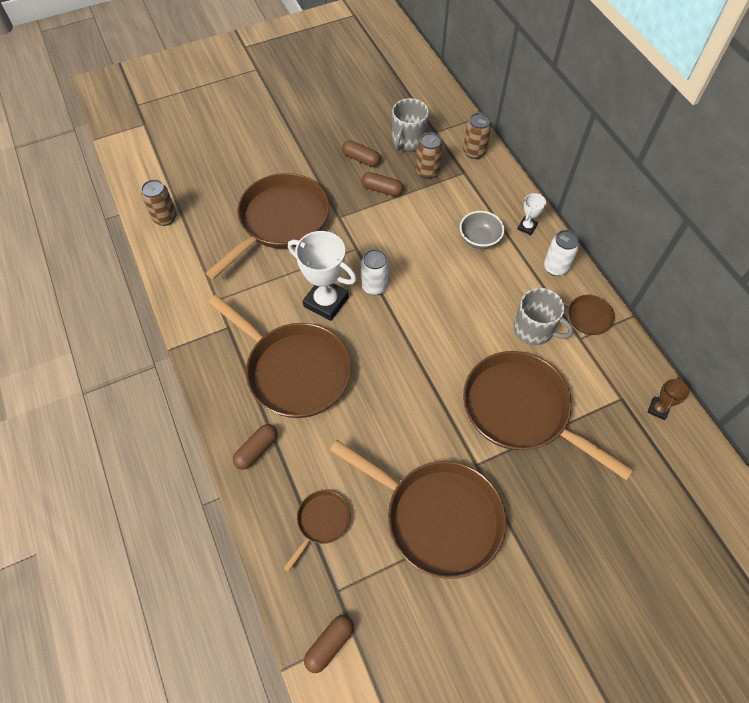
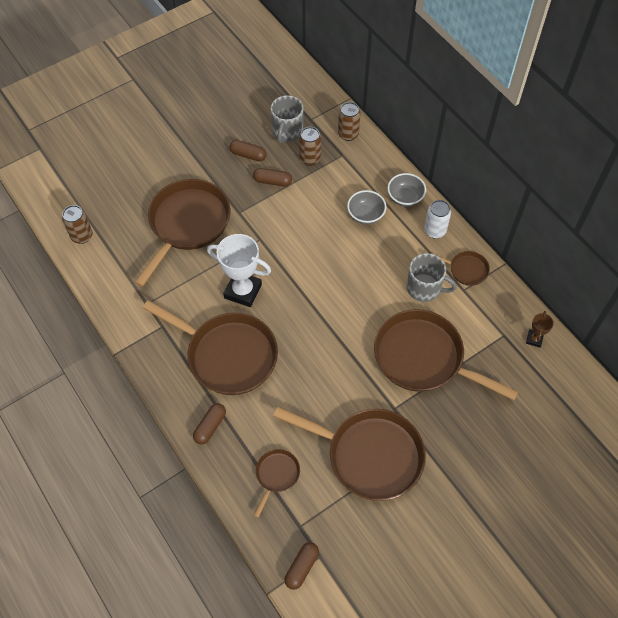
camera: 10 degrees left, 0 degrees up
(374, 286) = (282, 271): white can -> none
(527, 227) = (405, 198): white trophy -> grey bowl

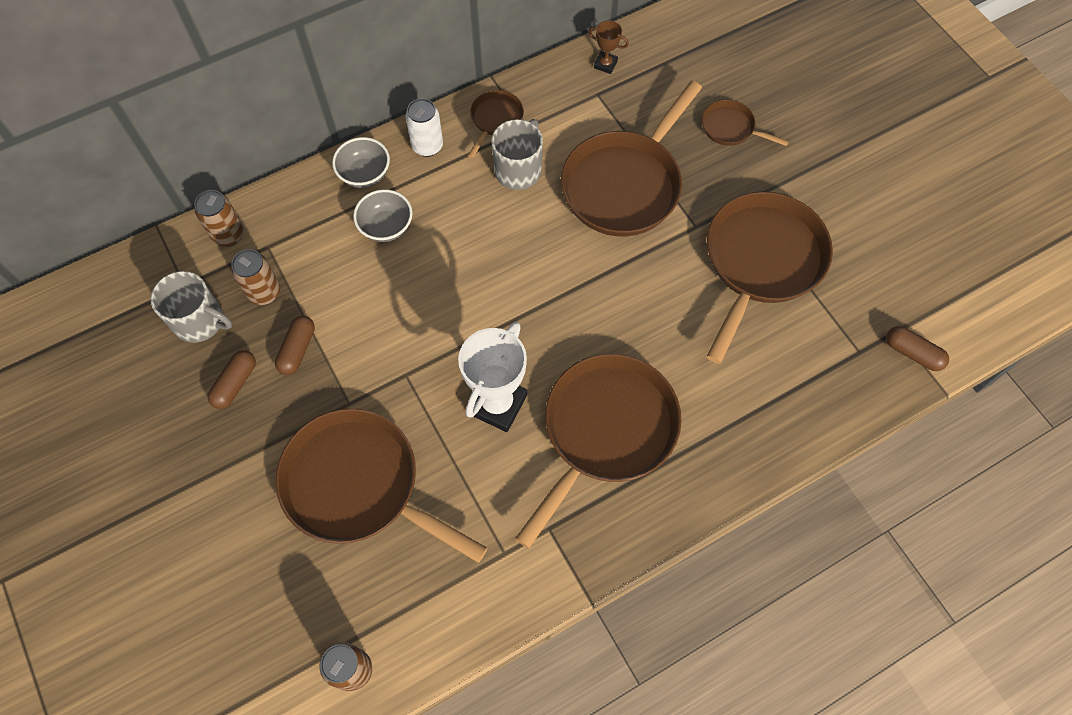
camera: 85 degrees left, 5 degrees up
(210, 426) = (720, 459): brown capsule -> none
(276, 475) = (791, 375): brown pan -> brown pan (730, 128)

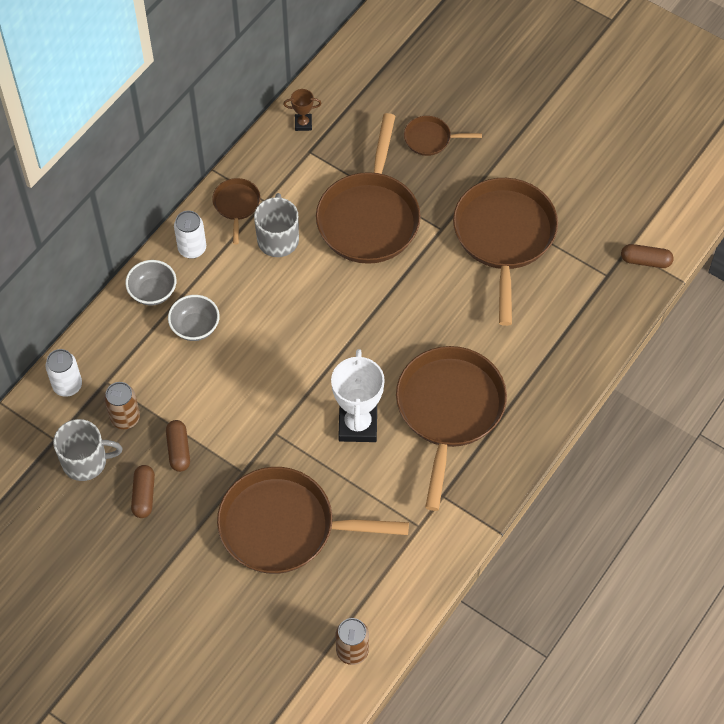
camera: 25 degrees left, 5 degrees down
(228, 235) = (67, 386): brown can -> white can

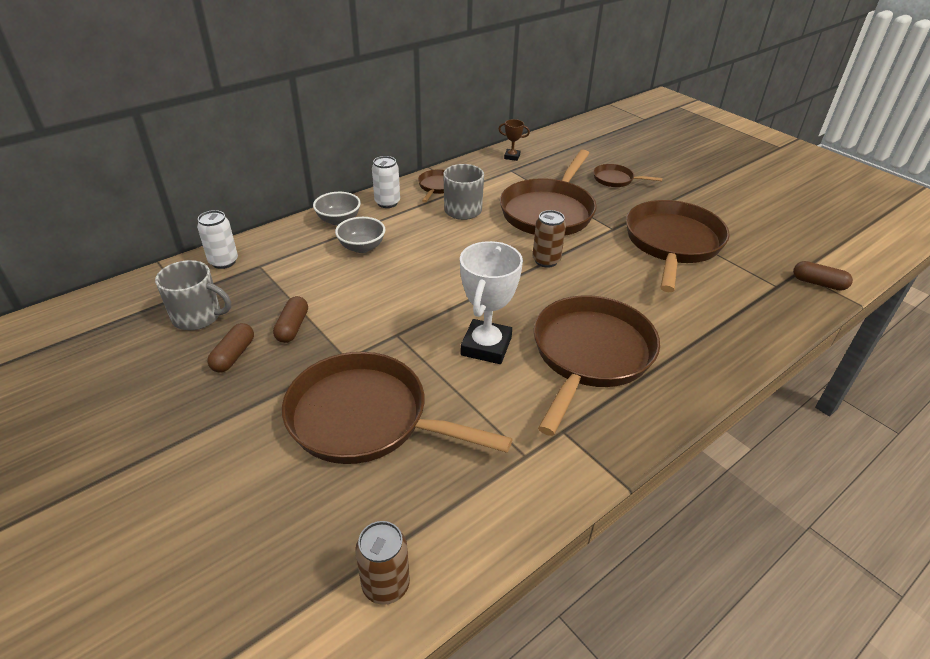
camera: 15 degrees right, 20 degrees down
(125, 418) = (258, 293): brown can -> brown can (546, 260)

